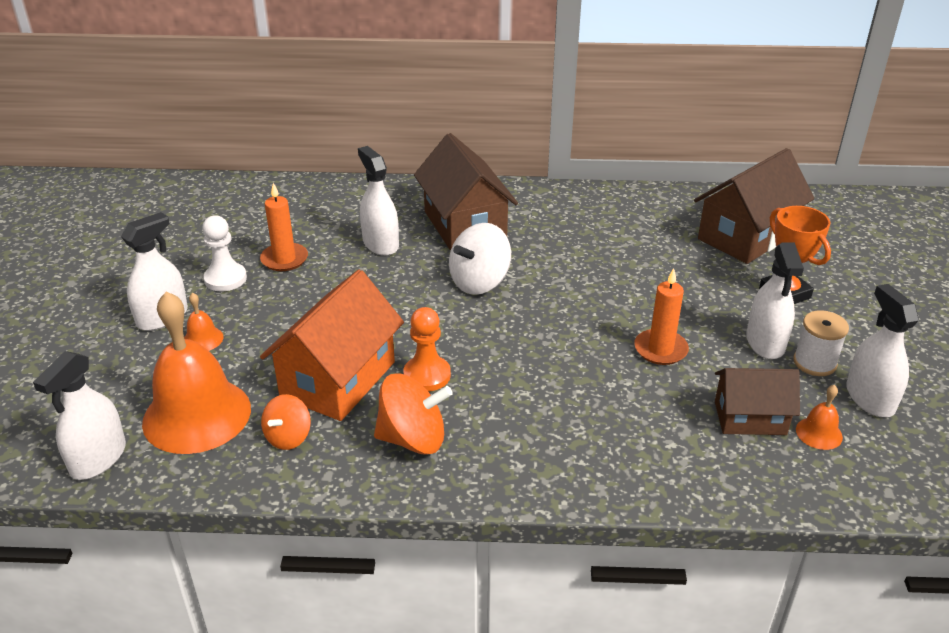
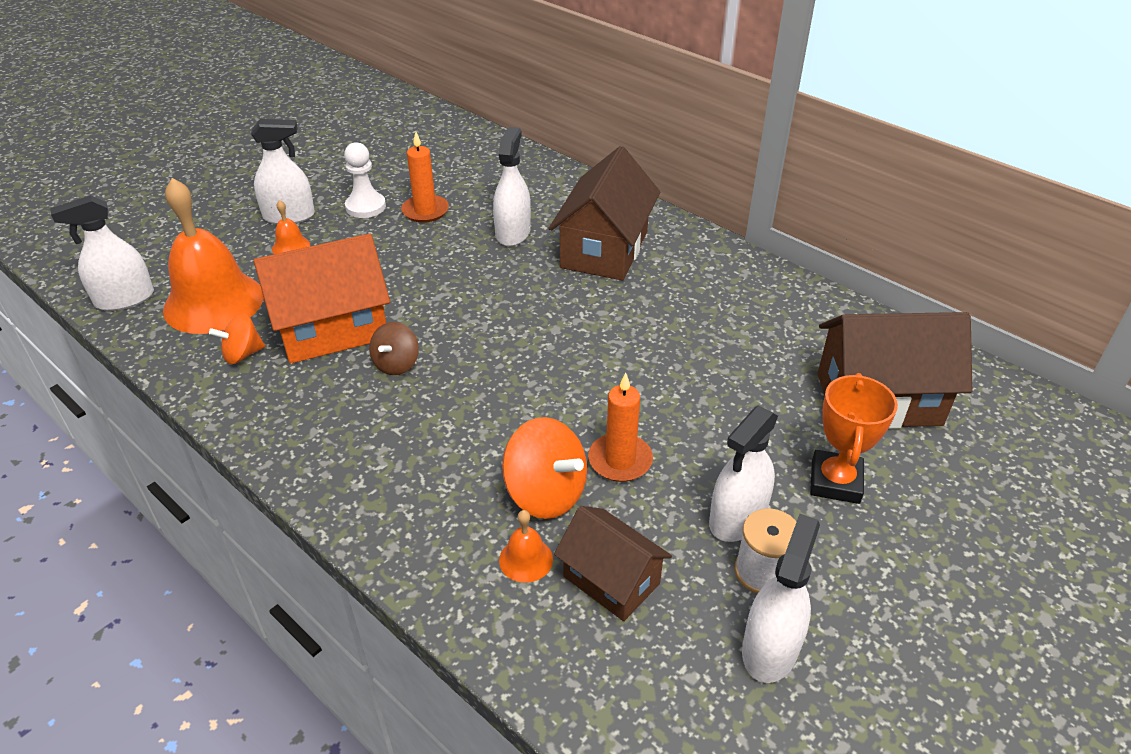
camera: 40 degrees right, 5 degrees up
(413, 439) = (317, 410): orange spinning top -> orange spinning top (546, 493)
(427, 375) = (396, 364): orange pawn -> brown spinning top
(479, 282) = (546, 307): white spinning top -> none
(819, 433) = (659, 643): orange bell -> orange bell (526, 559)

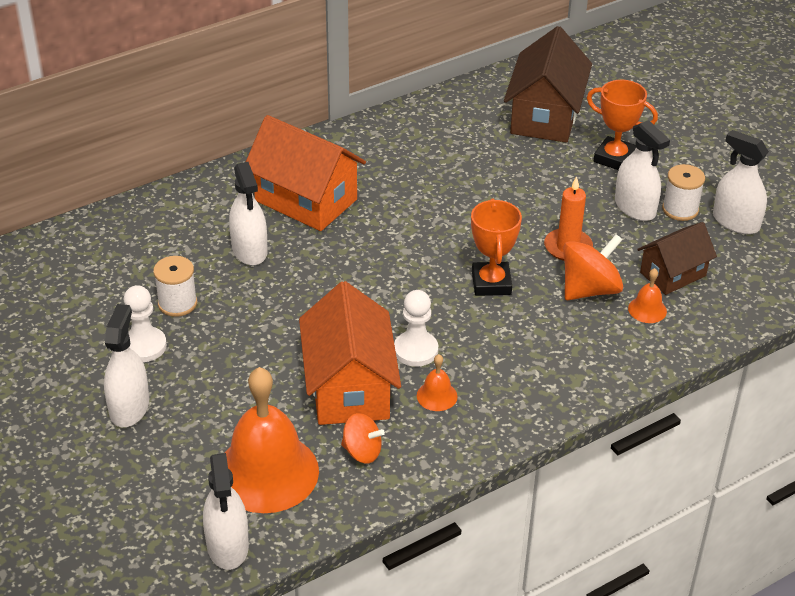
camera: 75 degrees left, 0 degrees up
(242, 354) = (362, 451): orange spinning top -> orange spinning top turned 60 degrees counterclockwise
(291, 246) = (192, 409): orange bell -> orange bell (437, 396)
(396, 364) = (416, 350): brown spinning top -> white pawn
(425, 211) = (177, 303): orange candle -> white spool
(513, 233) = (249, 250): white spray bottle -> white spray bottle turned 135 degrees counterclockwise
(525, 403) = (491, 283): none -> orange trophy
(604, 250) = (306, 200): brown house -> orange house

